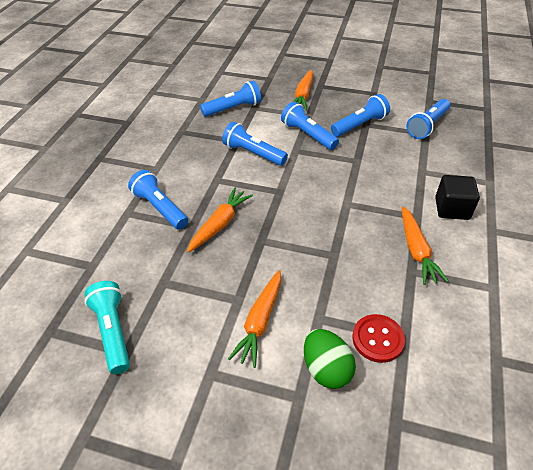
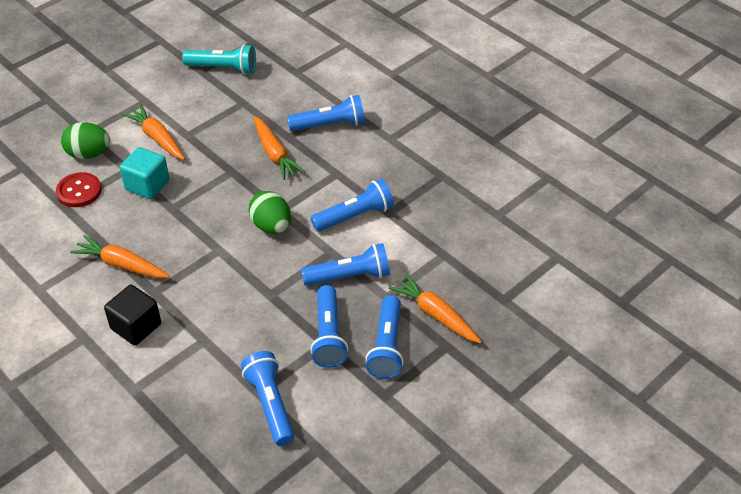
camera: 120 degrees right, 0 degrees up
(233, 108) = (455, 235): blue flashlight -> blue flashlight (386, 346)
(299, 188) = (271, 226): none -> green egg
(324, 289) = (147, 185): none -> turquoise cube

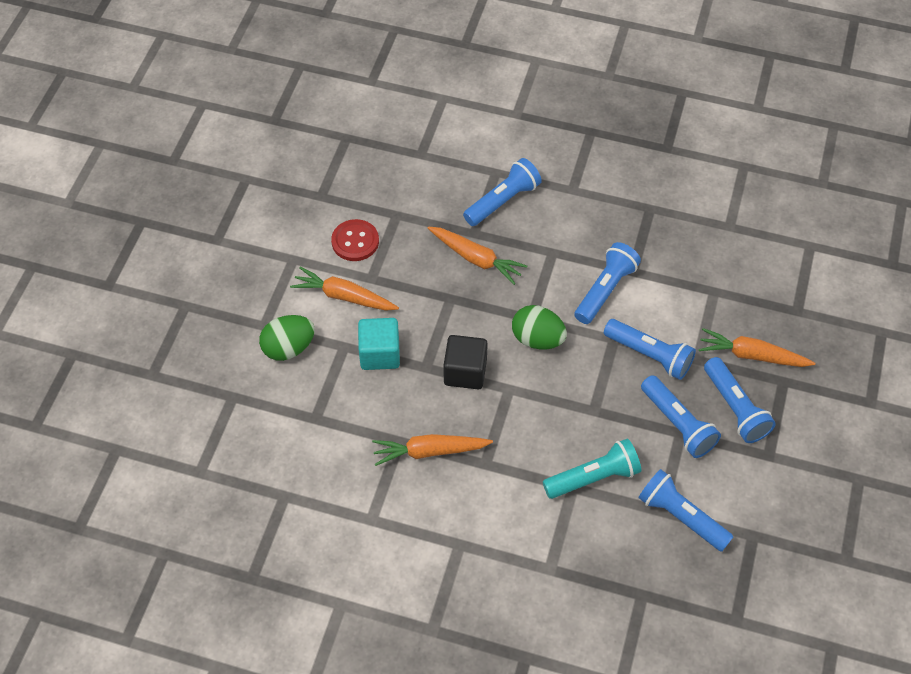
camera: 30 degrees left, 10 degrees up
(79, 191) = (316, 394): red button -> red button (355, 241)
(136, 326) = (498, 507): black cube -> black cube (465, 372)
(223, 68) = (342, 183): turquoise flashlight -> turquoise flashlight (594, 478)
(349, 276) = (650, 355): blue flashlight -> blue flashlight turned 75 degrees clockwise

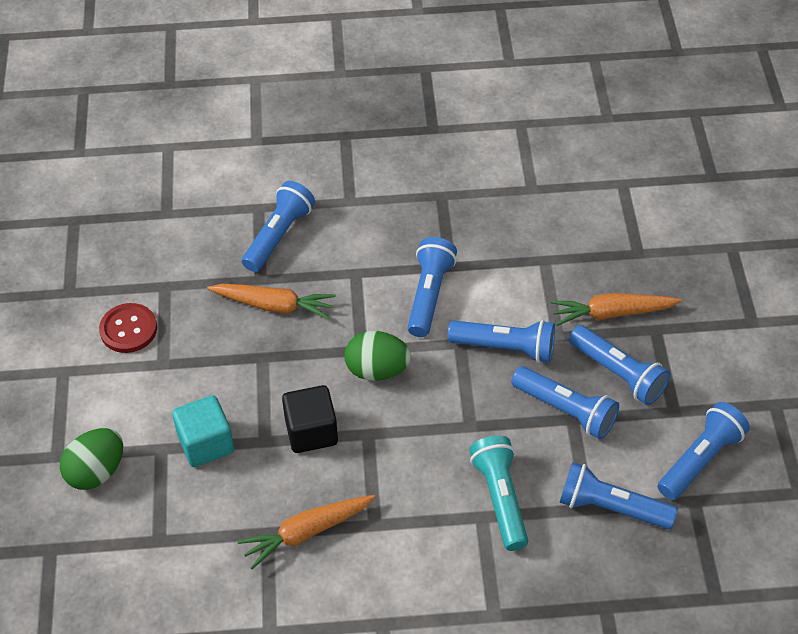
camera: 20 degrees left, 5 degrees down
(344, 296) = (139, 394): orange carrot -> none
(594, 478) = (500, 498): turquoise flashlight -> turquoise flashlight turned 60 degrees counterclockwise
(773, 503) = (700, 459): none -> blue flashlight

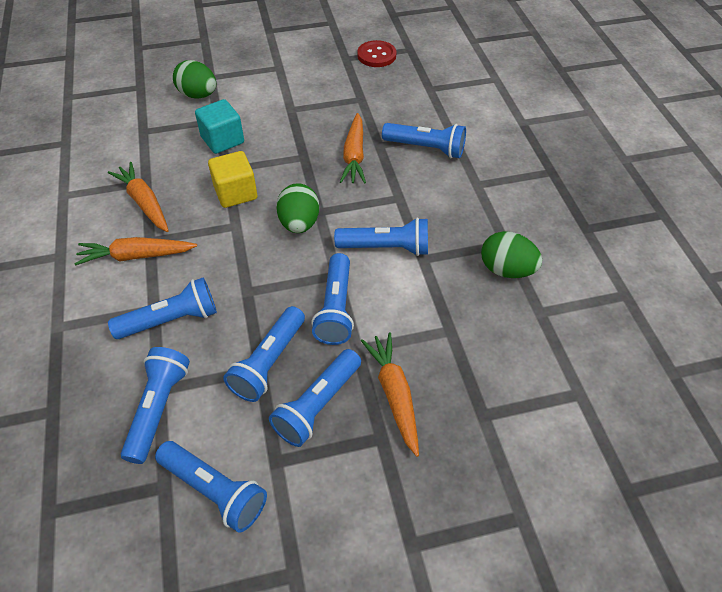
camera: 80 degrees right, 0 degrees up
(128, 329) = (318, 89): red button -> red button (376, 55)
(311, 432) = (235, 193): black cube -> yellow cube
(398, 537) = (136, 256): none -> orange carrot
(476, 202) = (506, 270): none -> green egg
(500, 498) = (171, 320): turquoise flashlight -> blue flashlight

